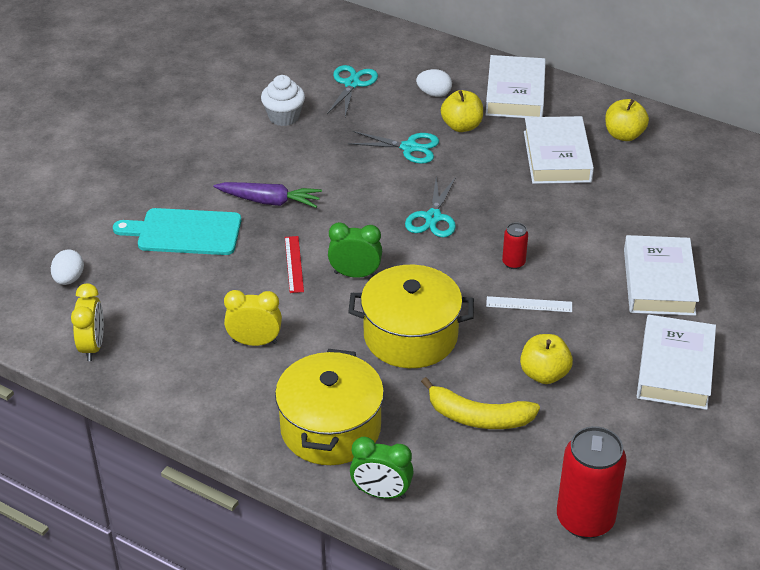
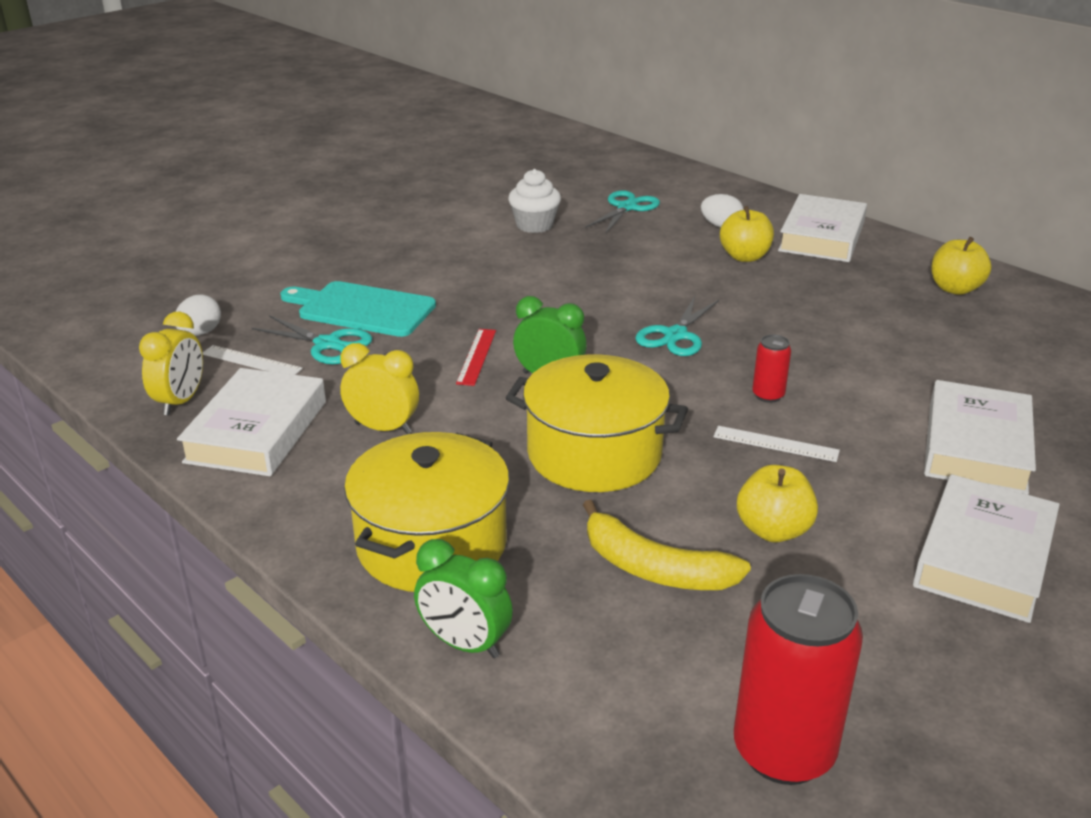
camera: 15 degrees right, 10 degrees down
(125, 299) = (251, 361): none -> white ruler
(269, 201) = (478, 294): purple carrot -> none
(409, 147) = (671, 268): turquoise scissors -> turquoise scissors (327, 344)
(557, 156) = (859, 298): white book -> white book (257, 431)

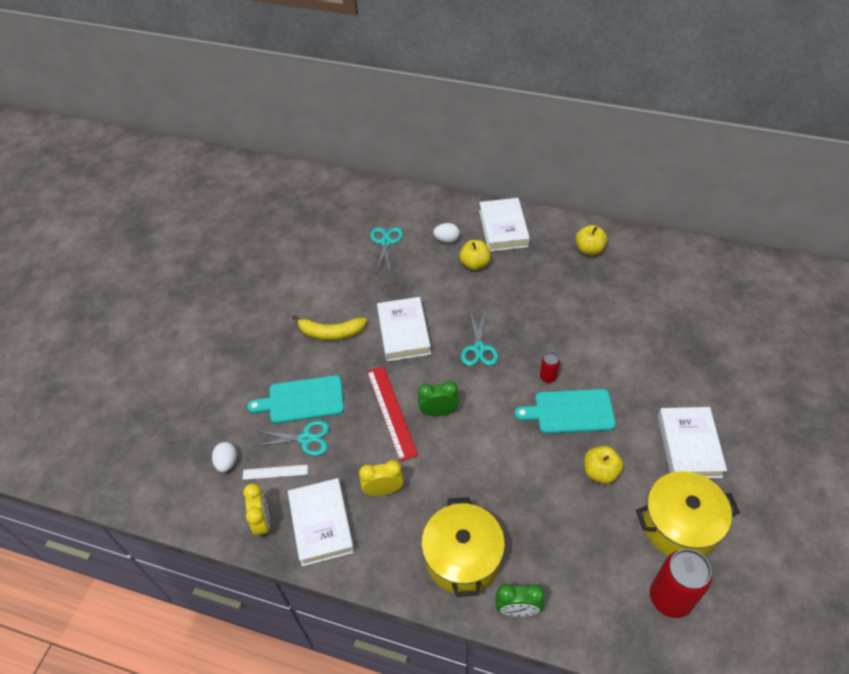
camera: 25 degrees left, 20 degrees up
(476, 356) = (391, 412): red ruler -> red ruler, size x1.80
(534, 225) = (345, 281): white cupcake -> none
(594, 454) = (495, 459): yellow pot -> yellow pot (679, 525)
(654, 568) = (566, 522): yellow banana -> yellow banana (331, 333)
(775, 444) = (570, 411): white ruler -> turquoise cutting board
(976, 446) = (653, 372): white book -> white book (403, 332)

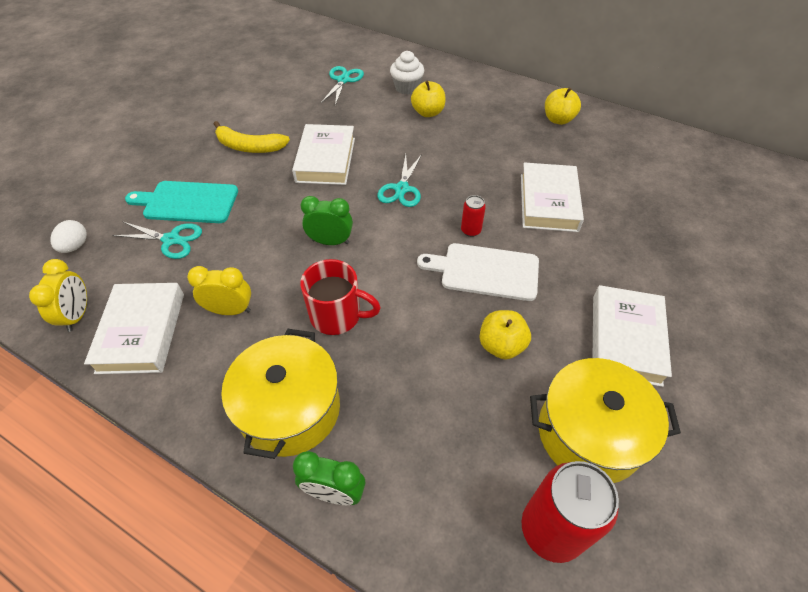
camera: 10 degrees right, 0 degrees up
(275, 472) = (120, 266): white ruler -> none
(391, 412) = (277, 232): red ruler -> none
(447, 239) = (407, 87): white egg -> white cupcake
(469, 475) = (337, 316): none -> red mug
(503, 228) = (470, 87): white book -> white book (548, 202)
(570, 411) = (485, 271): turquoise cutting board -> white cutting board

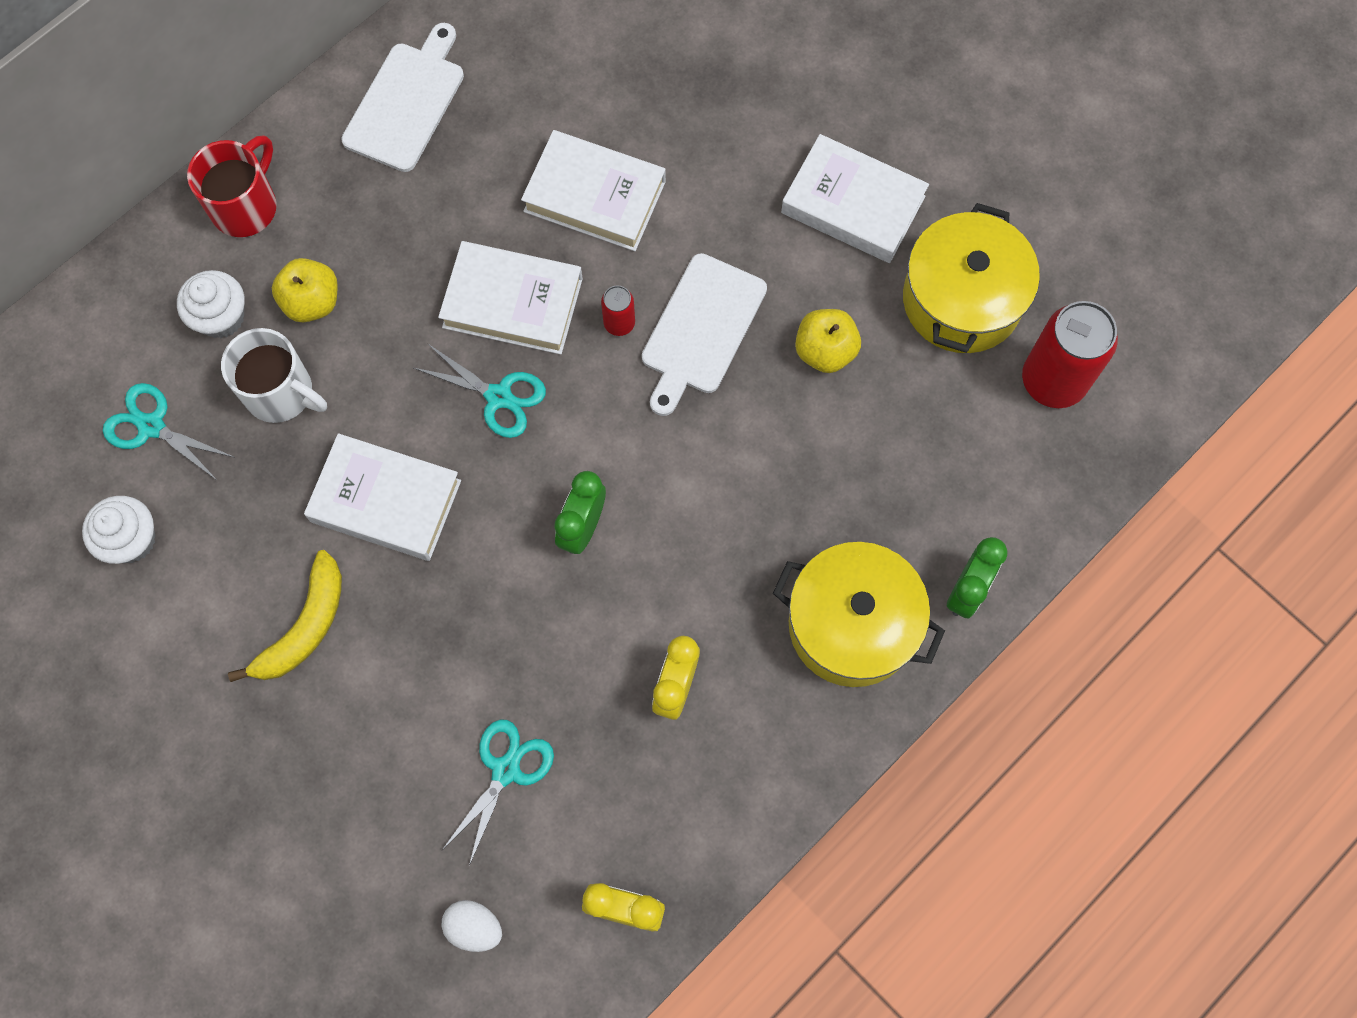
camera: 75 degrees left, 20 degrees up
(142, 332) = (681, 813): white book -> white book (512, 302)
(187, 202) = (422, 742): turquoise cutting board -> none
(285, 86) = (131, 540): none -> white cupcake
(337, 316) = (724, 542): red mug -> red mug (246, 206)
(374, 113) = (281, 393): none -> white mug
(558, 119) = (407, 102): yellow apple -> white cutting board

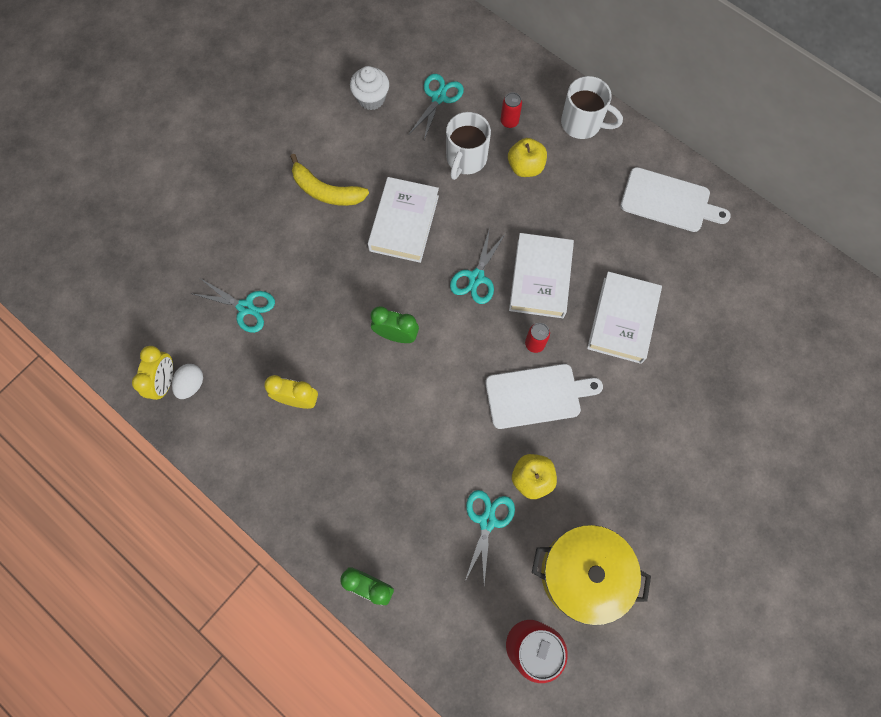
camera: 85 degrees right, 0 degrees up
(221, 317) = (509, 121): white cupcake -> red can
(246, 206) = (582, 123): red mug -> white mug
(474, 927) = (157, 300): white egg -> white egg (191, 384)
(701, 329) = (537, 395): white cutting board -> white cutting board turned 150 degrees clockwise
(852, 624) = (342, 507): yellow pot -> none
(853, 205) = (645, 491): white book -> none
(883, 419) = (487, 521): none -> turquoise scissors

